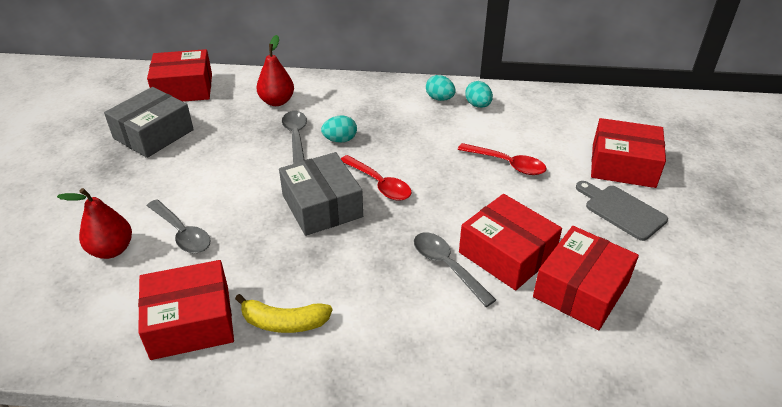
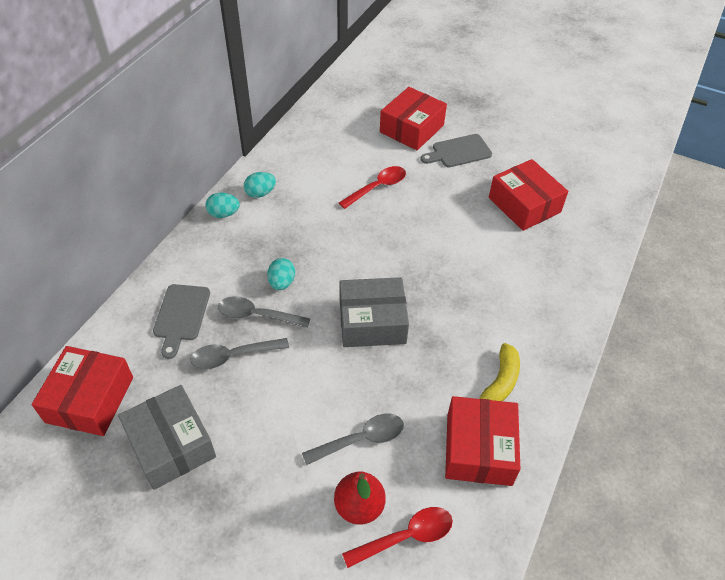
camera: 70 degrees left, 10 degrees up
(277, 101) = (181, 316): red pear -> grey cutting board
(379, 184) = (362, 274): red spoon -> red spoon (406, 536)
(447, 266) = (477, 265): grey spoon -> grey spoon (233, 356)
(478, 105) = (287, 173): turquoise egg -> turquoise egg (224, 214)
(507, 254) = (477, 227): red box -> none

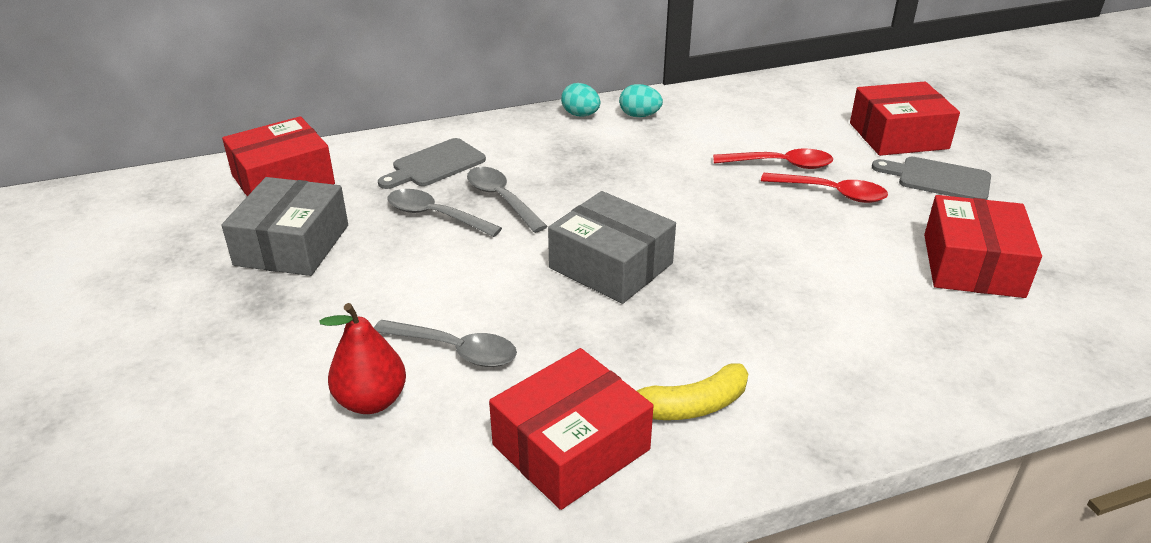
camera: 45 degrees right, 15 degrees down
(282, 283) = (561, 188): turquoise egg -> none
(406, 536) = (376, 461): red spoon -> red spoon (831, 193)

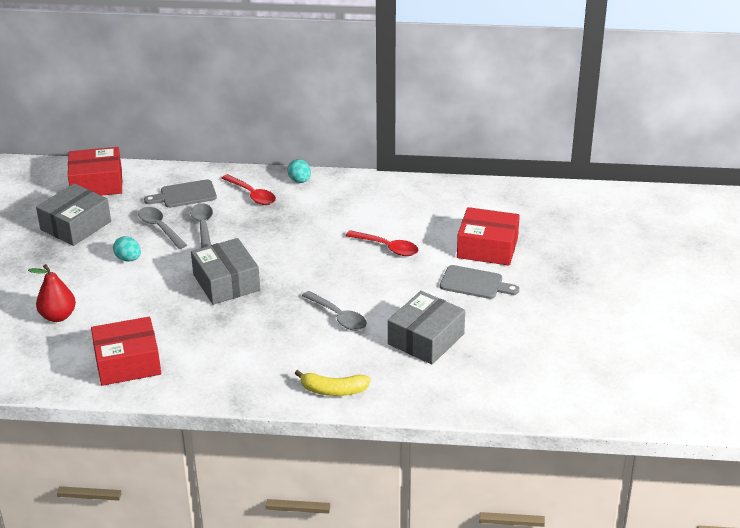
camera: 25 degrees right, 0 degrees up
(455, 350) = (112, 304): grey spoon -> grey spoon (338, 317)
(639, 116) = (336, 190): turquoise egg -> turquoise egg (128, 259)
(691, 406) = (198, 362): yellow banana -> yellow banana (333, 390)
(831, 193) = (396, 274): red spoon -> red spoon (252, 195)
(938, 179) = (475, 283): grey cutting board -> grey cutting board turned 150 degrees clockwise
(972, 265) = (426, 339): red box -> grey box

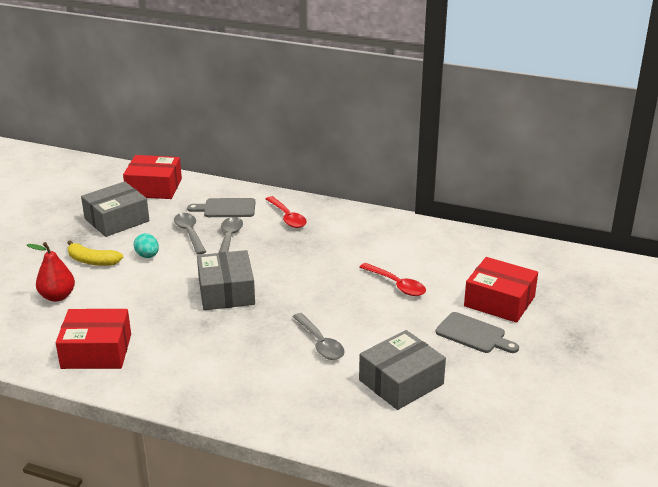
camera: 15 degrees right, 5 degrees down
(300, 181) = (337, 212): turquoise egg -> none
(333, 390) = (283, 417): yellow banana -> yellow banana (92, 261)

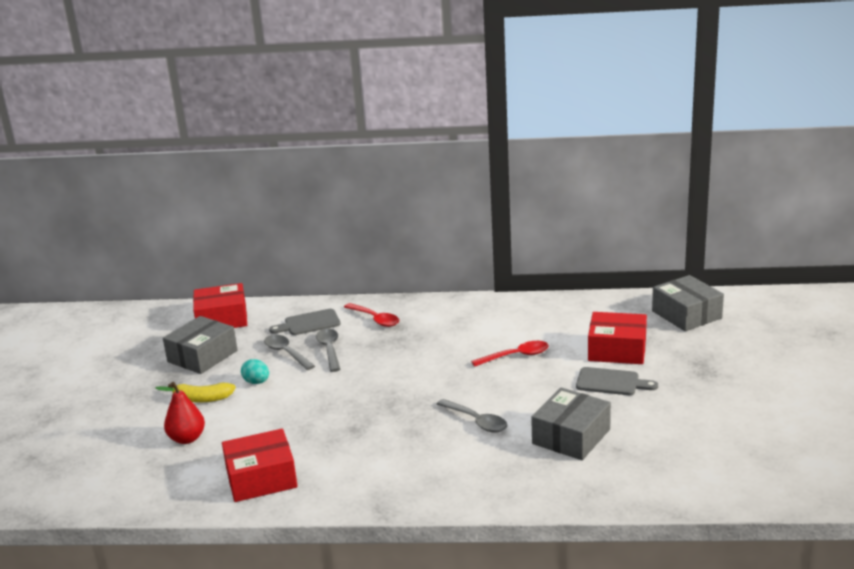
camera: 15 degrees left, 5 degrees down
(226, 292) = (357, 397): grey box -> grey box (686, 314)
(396, 285) = (516, 356): red spoon -> red spoon turned 45 degrees counterclockwise

